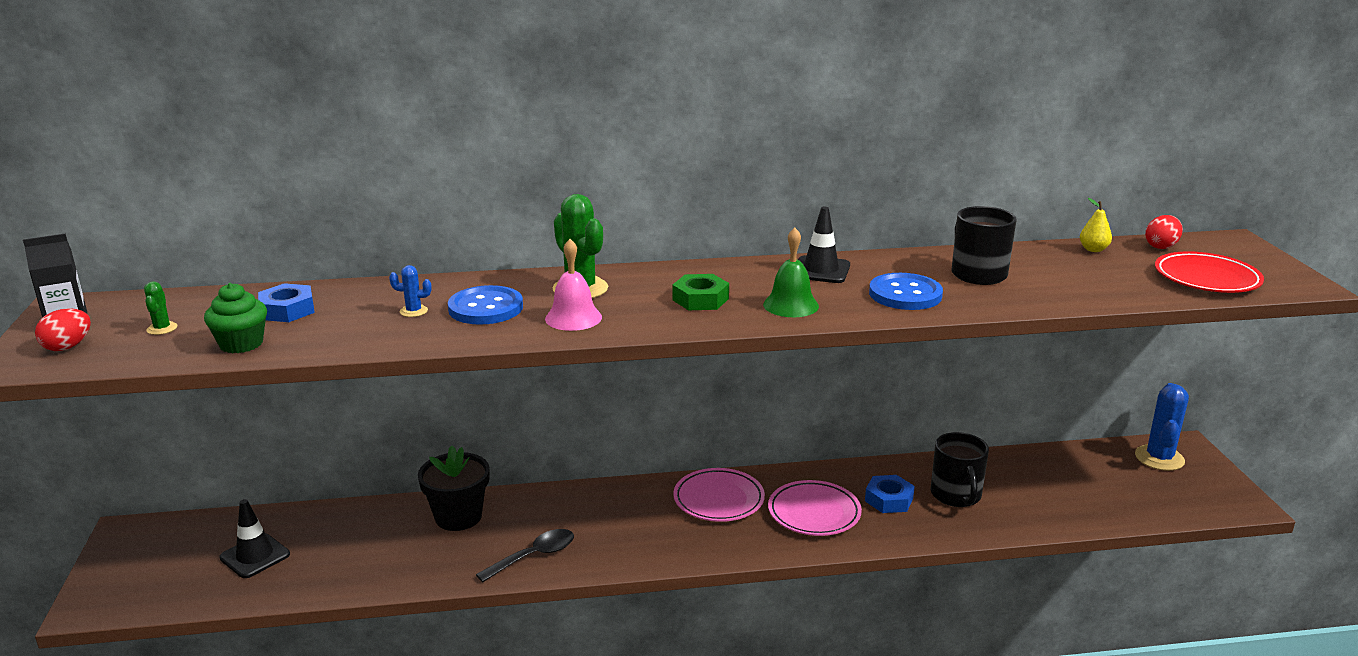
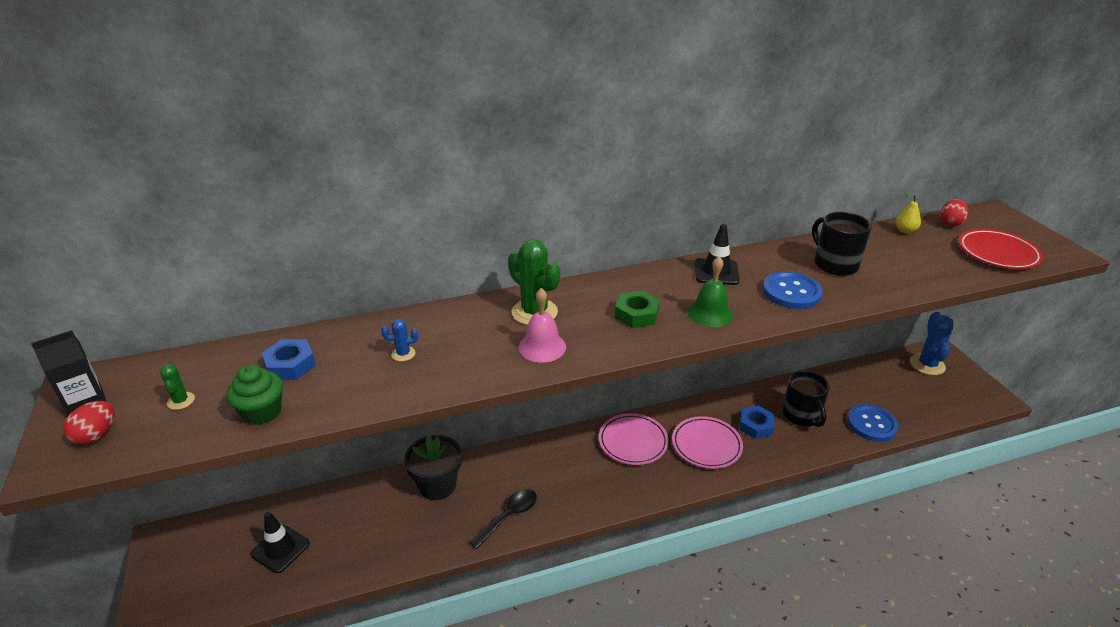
camera: 10 degrees left, 10 degrees up
(485, 308) = (464, 343): blue button -> blue button (871, 424)

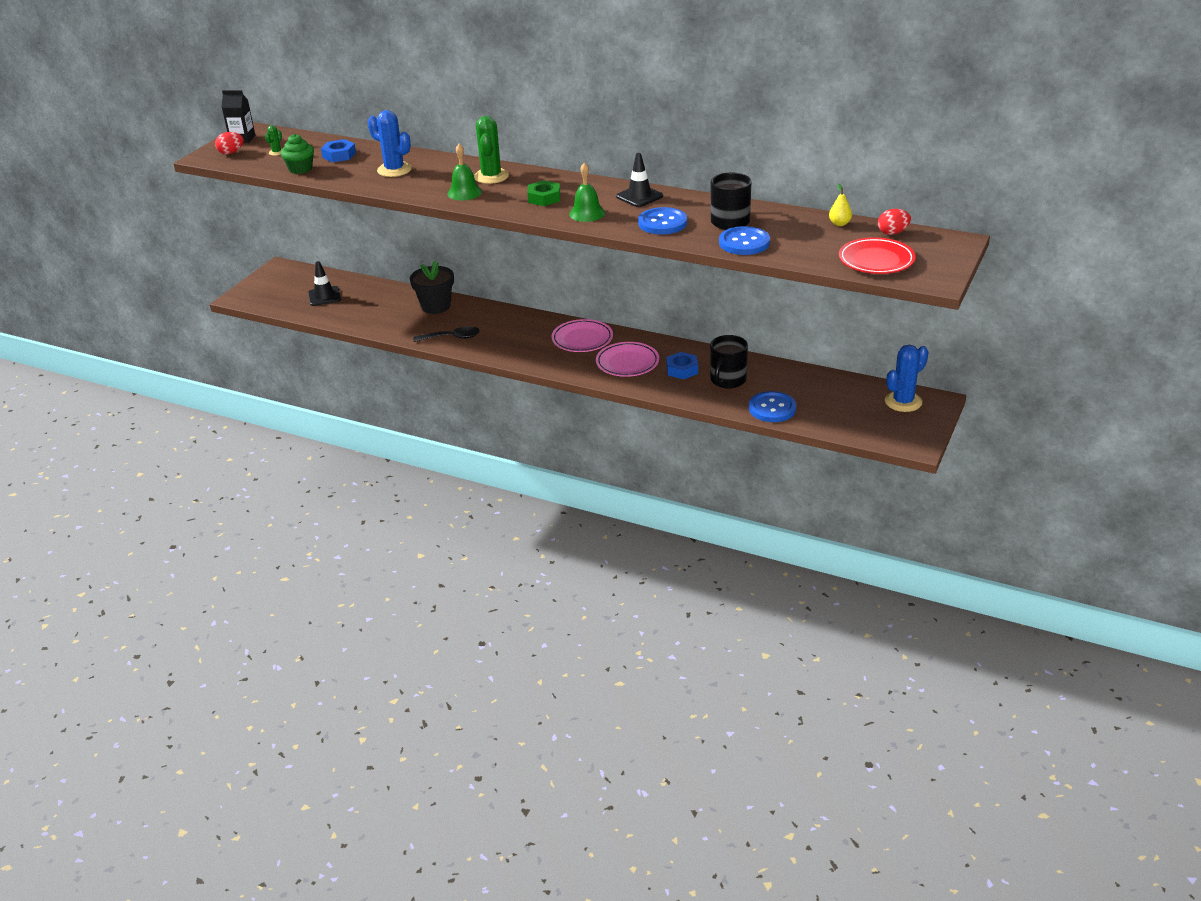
camera: 45 degrees right, 0 degrees up
(403, 354) = (394, 170): blue cactus -> blue cactus, size x2.09
(542, 347) = (464, 192): pink bell -> green bell
(889, 281) = (744, 243): none -> blue button

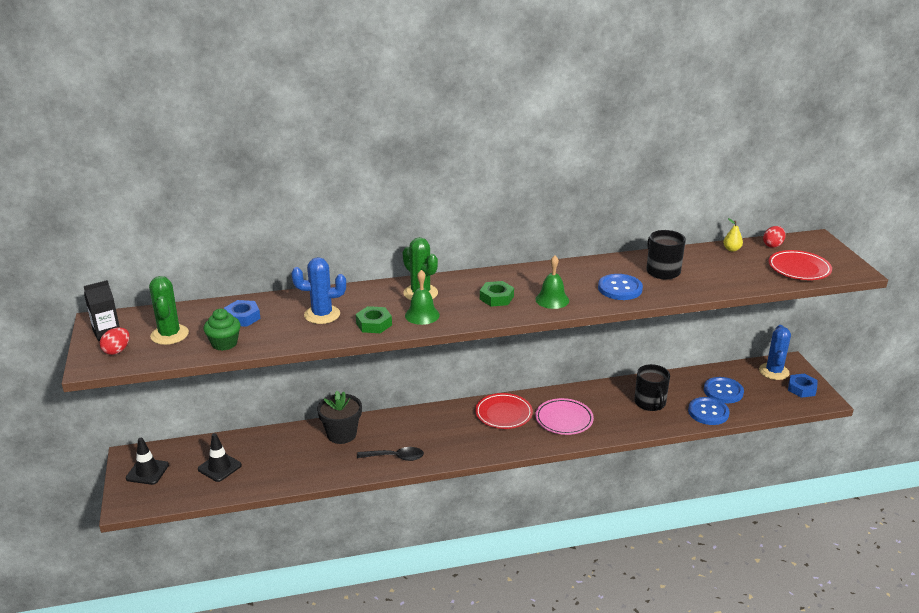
camera: 40 degrees left, 5 degrees down
(276, 152) = (169, 335): green cactus -> green cactus, size x2.09
(419, 188) = (374, 324): none -> green nut
(452, 337) = (395, 457): black spoon -> black spoon turned 45 degrees clockwise
(582, 339) = (503, 414): pink plate -> red plate
(639, 196) = (566, 272): black traffic cone -> black traffic cone (147, 472)
(682, 370) = (609, 408): blue nut -> blue nut (801, 389)
(744, 243) = (700, 285): blue button -> blue button (723, 391)

